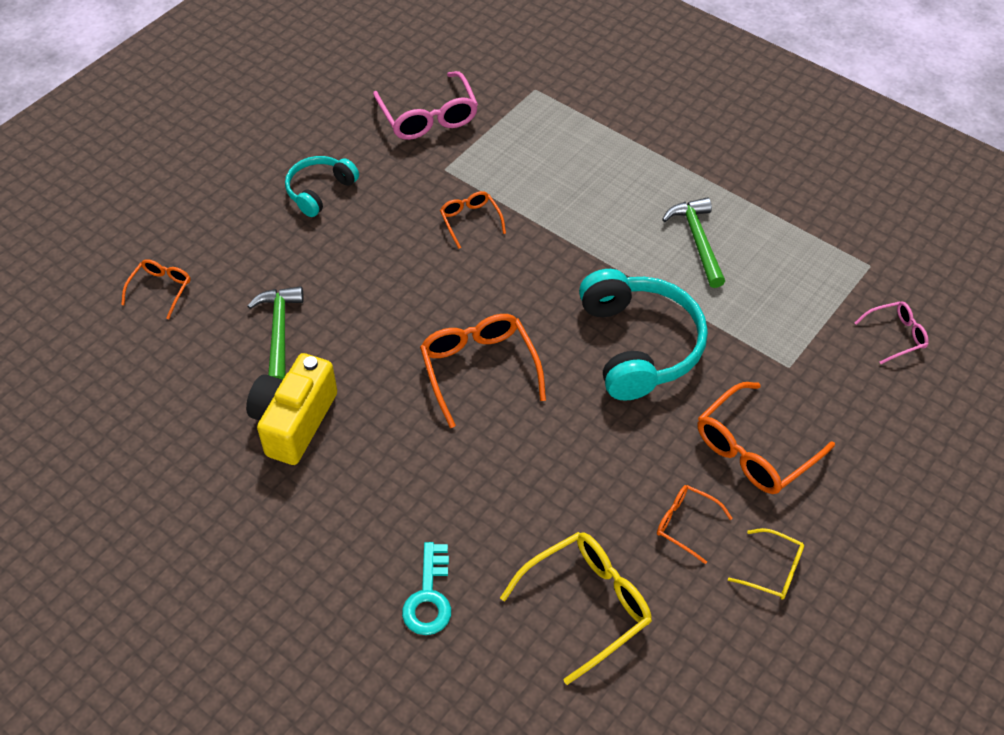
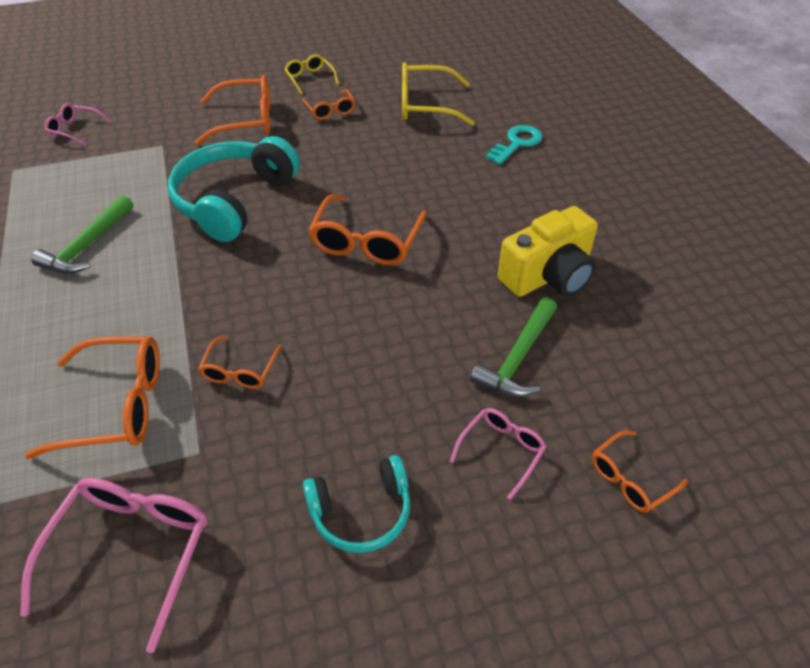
camera: 145 degrees left, 5 degrees down
(255, 263) = (501, 451): none -> pink glasses
(523, 164) = (117, 405): none -> orange glasses

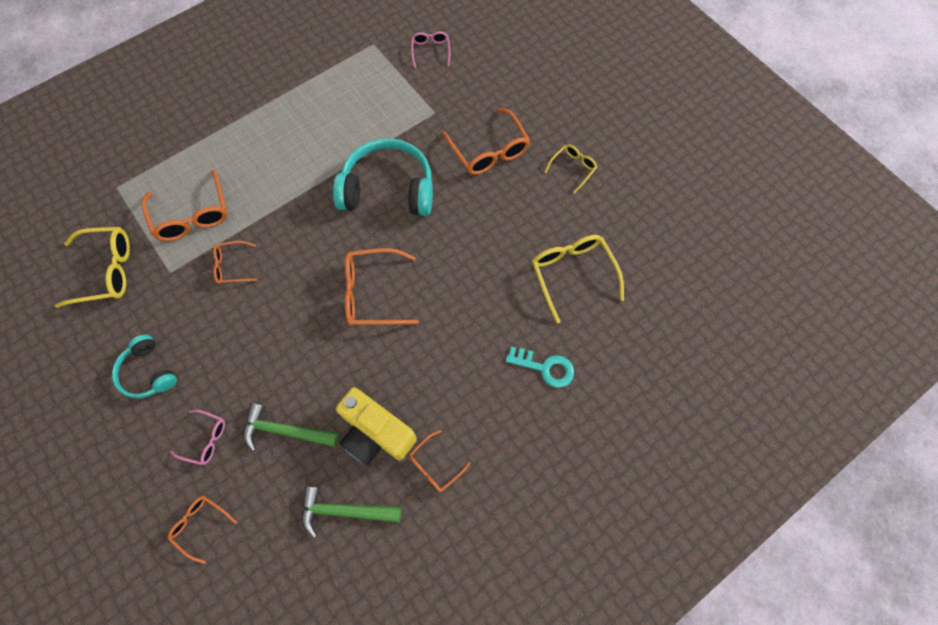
camera: 70 degrees right, 20 degrees up
(87, 245) = (313, 128): green hammer -> green hammer (344, 511)
(131, 551) = (106, 271): pink glasses -> yellow glasses
(330, 110) = (530, 203): orange glasses -> orange glasses (435, 465)

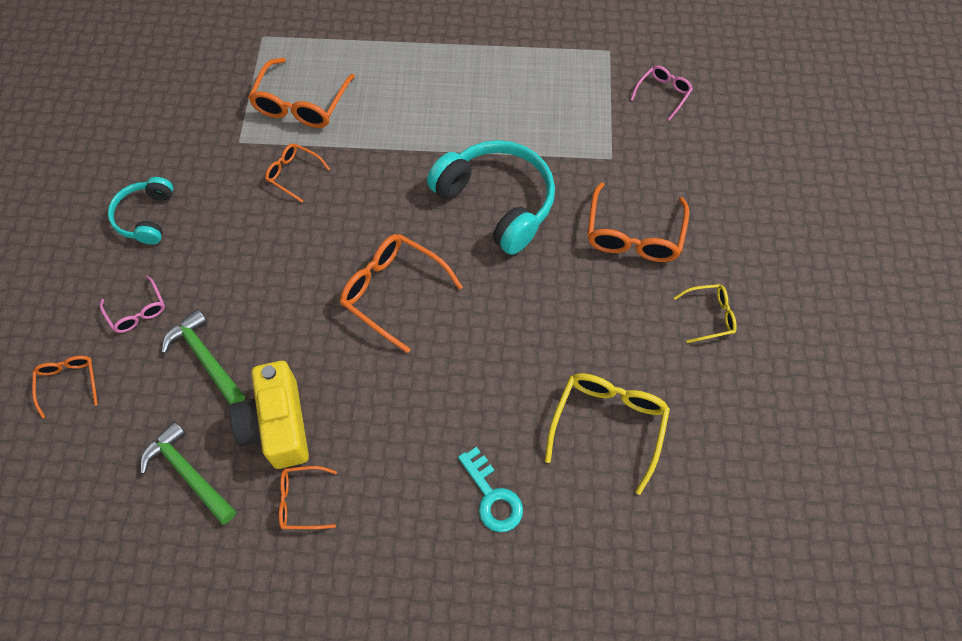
camera: 40 degrees right, 5 degrees down
(106, 271) = (191, 104): yellow glasses -> none

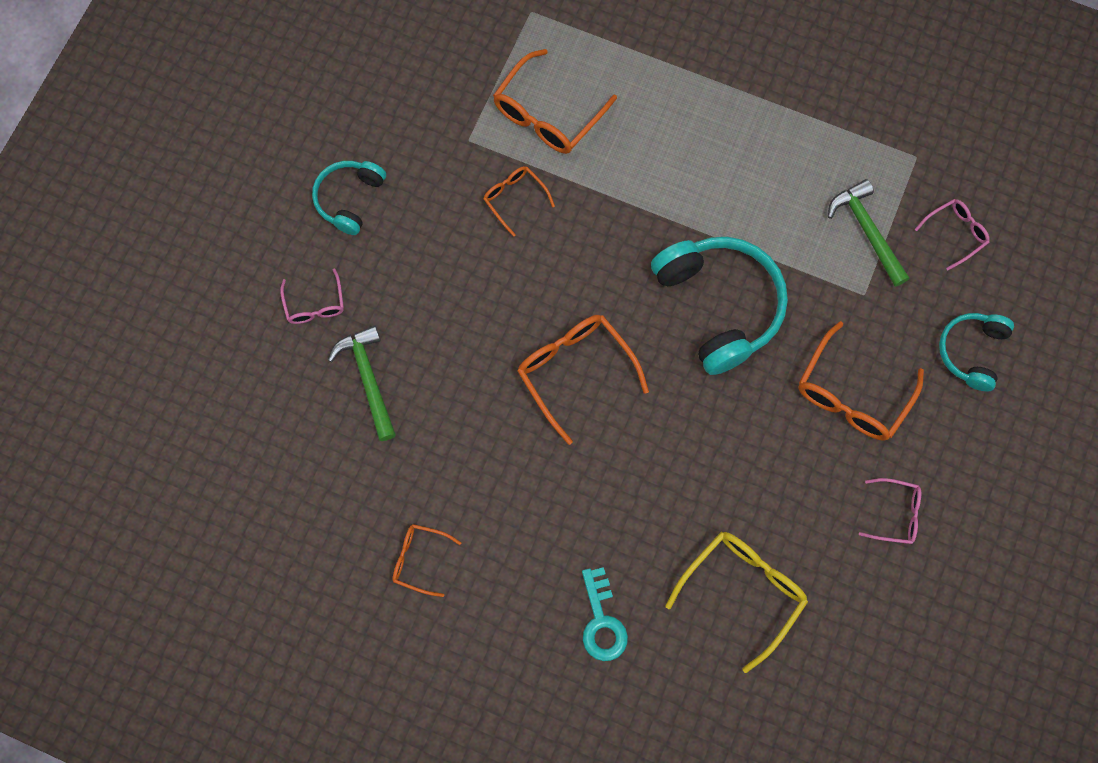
camera: 20 degrees right, 10 degrees up
(68, 383) = (231, 359): orange glasses -> none
(188, 473) = (321, 493): green hammer -> green hammer (866, 231)
(277, 425) = (418, 475): yellow camera -> none
(710, 316) = (895, 514): yellow glasses -> pink glasses
(714, 173) = (971, 352): none -> turquoise headphones

